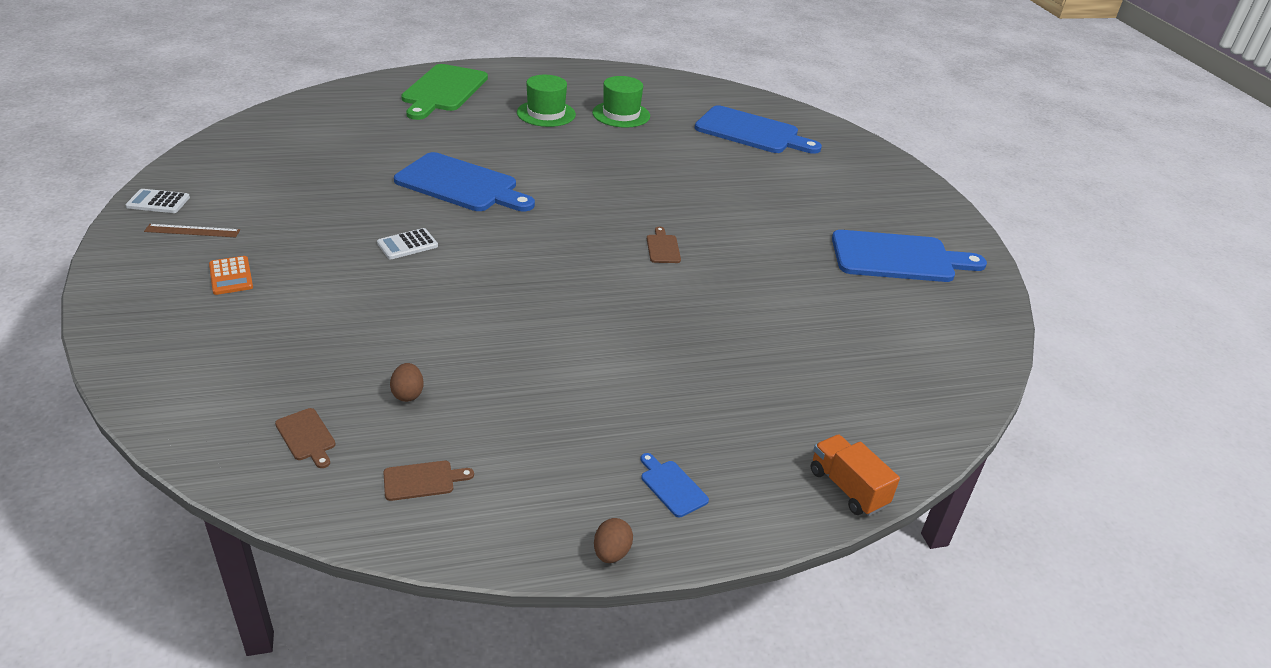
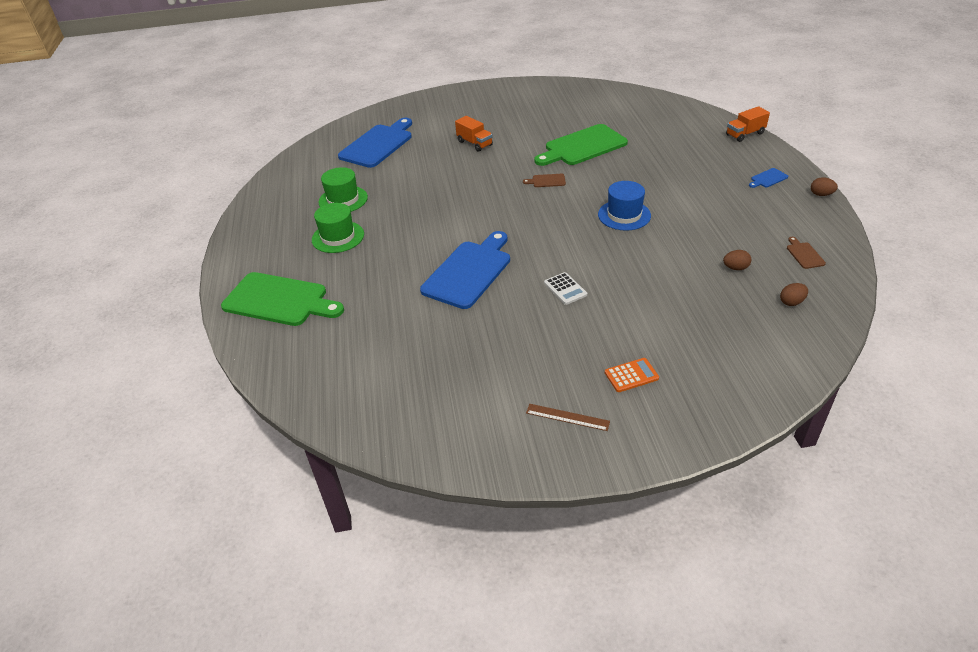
camera: 80 degrees left, 5 degrees up
(158, 202) = (519, 456): white calculator -> none
(192, 231) = (567, 417): brown ruler -> brown ruler turned 75 degrees counterclockwise
(306, 437) = (791, 302): brown cutting board -> brown egg
(566, 306) = (624, 215): none -> blue hat
(764, 196) = (474, 143): none -> orange truck
(768, 286) = (582, 146): none -> green cutting board
(898, 258) = (542, 106): blue cutting board -> none

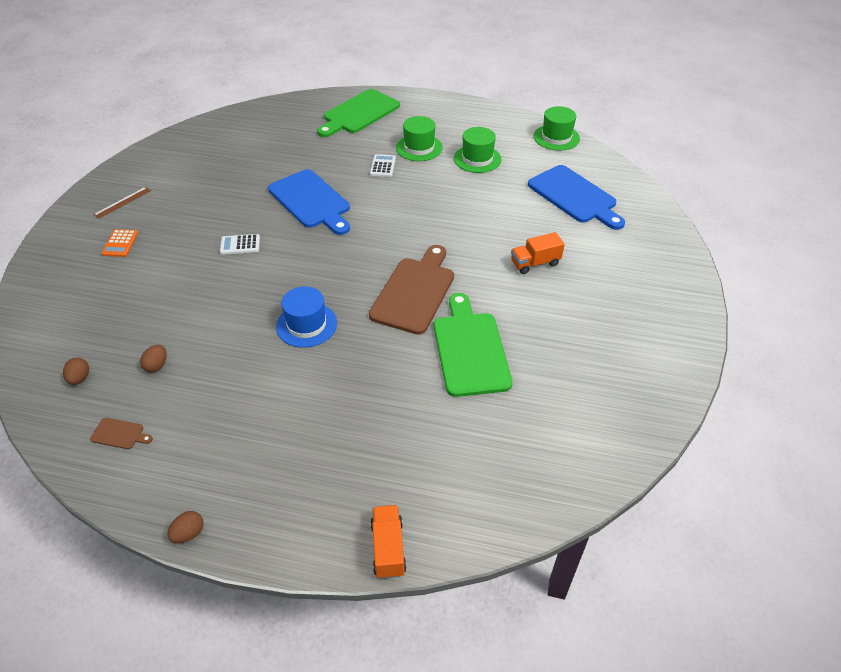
camera: 110 degrees right, 5 degrees up
(287, 169) = (556, 137): none -> green hat
(383, 248) = (383, 166): none -> white calculator
(547, 181) = (415, 292): brown cutting board -> brown cutting board, size x2.44
(768, 178) = (266, 498): blue cutting board -> none

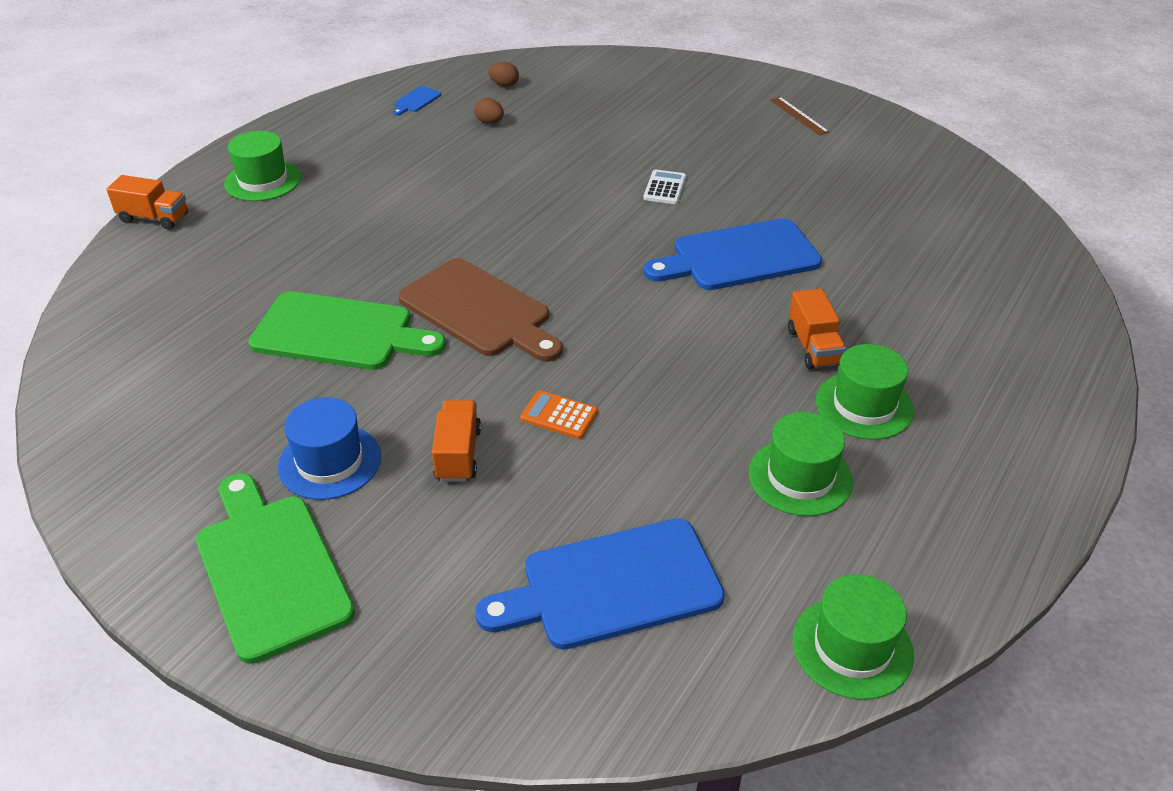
camera: 110 degrees right, 5 degrees down
(119, 434) = (416, 100): brown cutting board -> blue cutting board
(120, 243) = (711, 111): orange calculator -> orange calculator (559, 415)
(189, 533) = (277, 125): brown egg -> none
(298, 491) = (263, 180): none -> green hat
(306, 325) = (481, 216): blue hat -> blue hat (330, 462)
(359, 113) = (1012, 354): green cutting board -> green cutting board (271, 568)
(383, 166) = (813, 347): white calculator -> orange truck

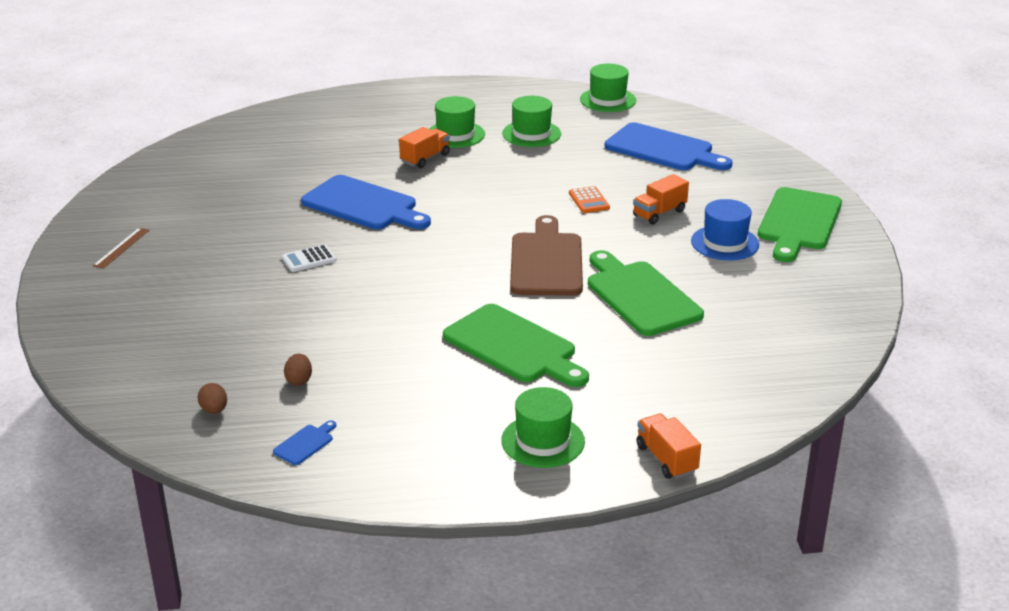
camera: 130 degrees left, 10 degrees down
(383, 223) = (513, 347): none -> green cutting board
(416, 100) = (305, 443): blue cutting board -> blue cutting board turned 45 degrees counterclockwise

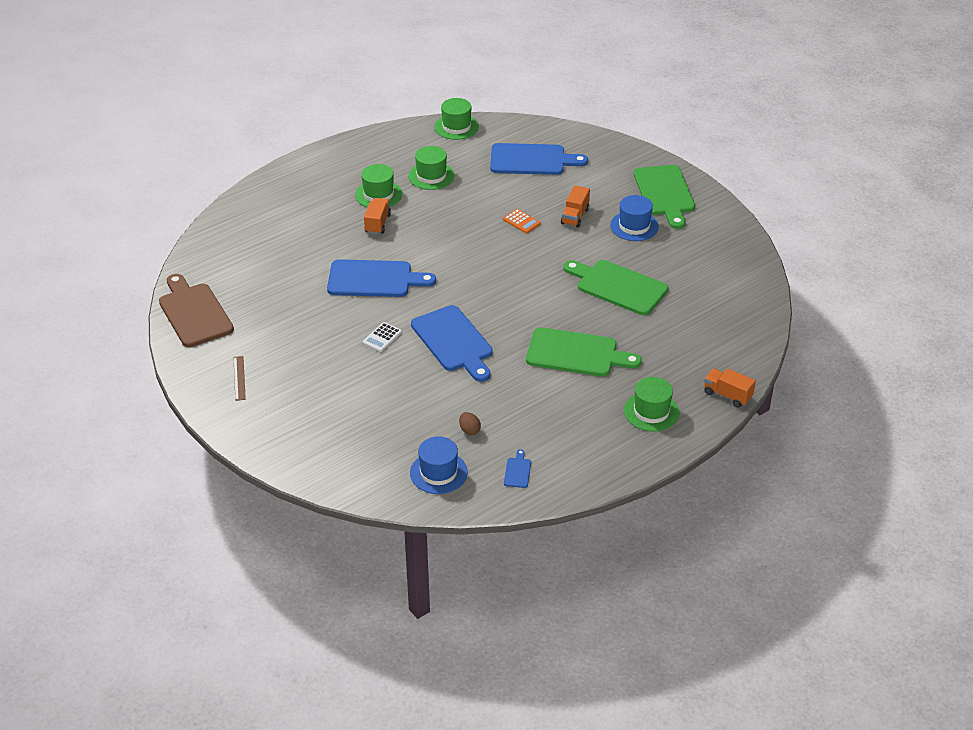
camera: 30 degrees left, 10 degrees up
(214, 410) = (438, 472): brown egg -> blue hat
(382, 288) = (453, 342): none -> blue cutting board
(546, 261) = (538, 281): brown cutting board -> brown cutting board (194, 313)

